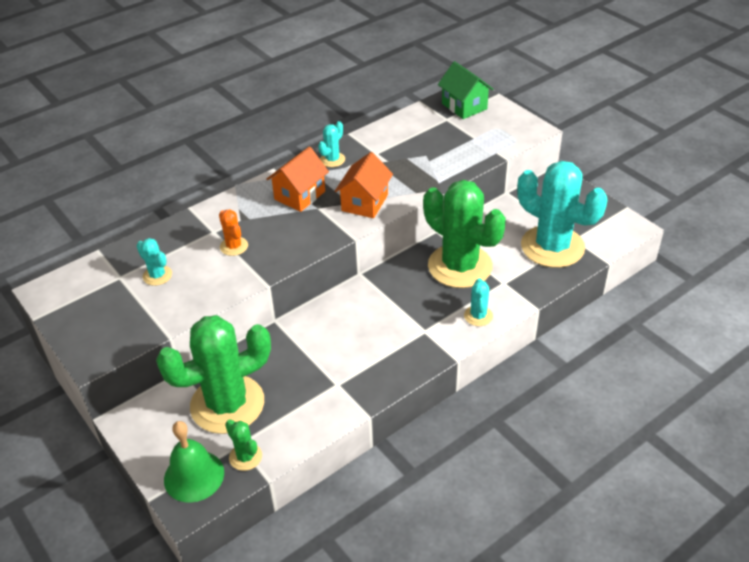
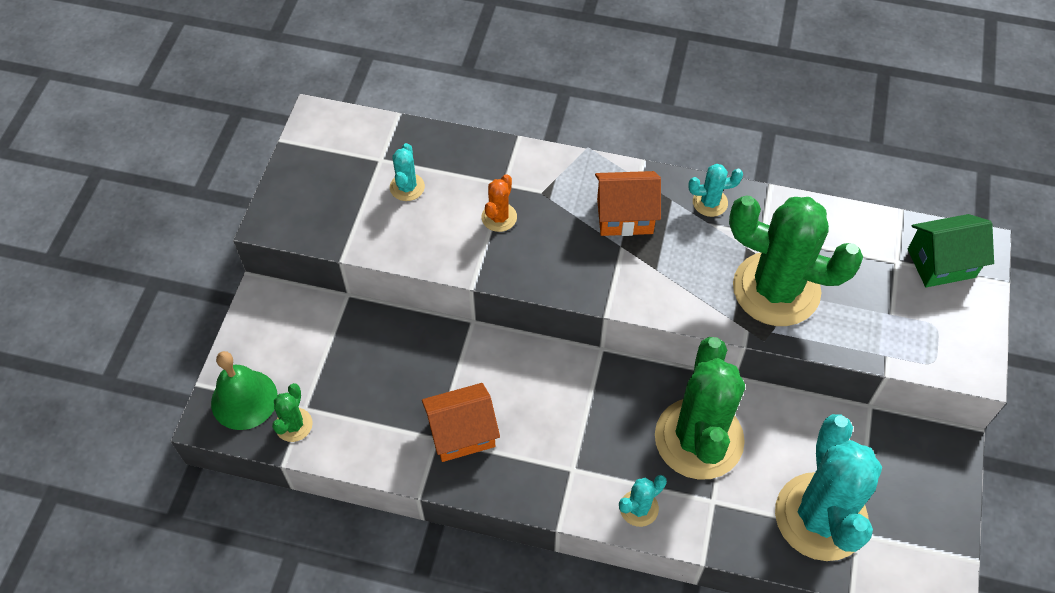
camera: 50 degrees right, 15 degrees up
(227, 404) = (340, 363): green cactus -> green cactus (776, 289)
(365, 203) = (669, 284): orange house -> orange house (462, 433)
(464, 106) = (941, 263): green house -> green house turned 60 degrees clockwise

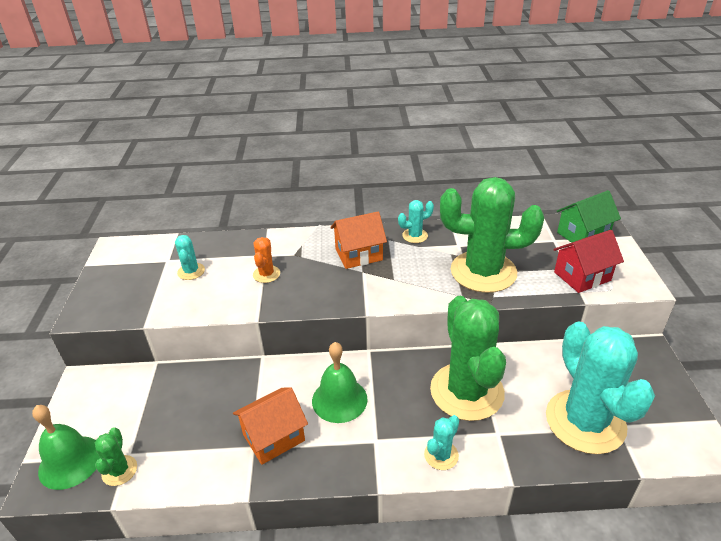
camera: 15 degrees left, 20 degrees down
(547, 406) = (339, 399): none -> green bell
(902, 332) = (582, 276): none -> red house

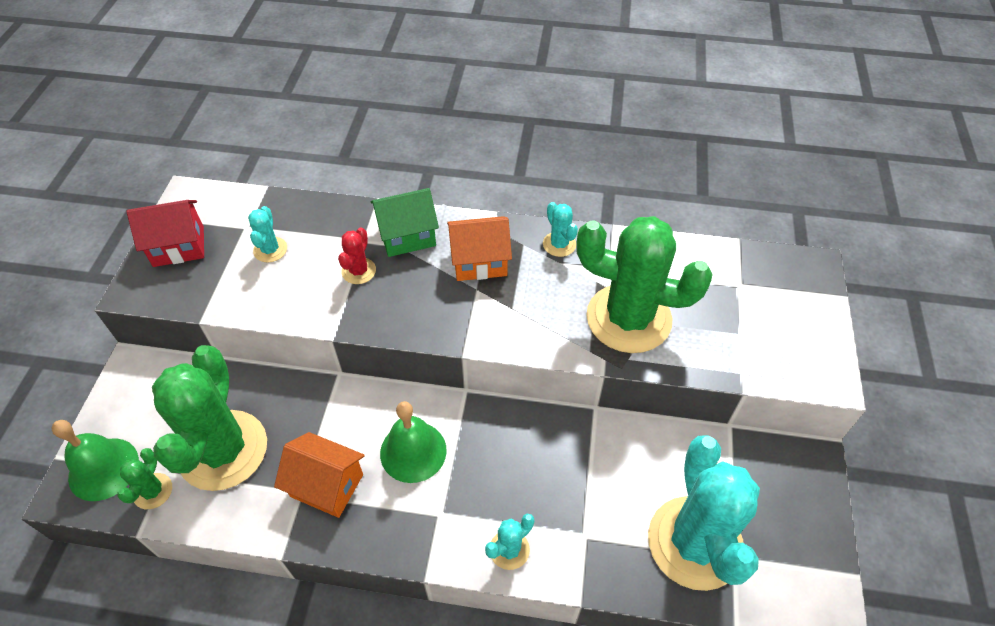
camera: 10 degrees right, 15 degrees up
(266, 274) = (359, 271): orange cactus -> red cactus
(274, 437) = (327, 485): orange house -> orange house turned 45 degrees clockwise
(415, 236) = (559, 244): turquoise cactus -> turquoise cactus turned 75 degrees clockwise
(467, 391) = (566, 472): green cactus -> green cactus (223, 450)
(582, 276) = (754, 350): red house -> red house (179, 246)
(583, 235) = (781, 283): green house -> green house (407, 236)

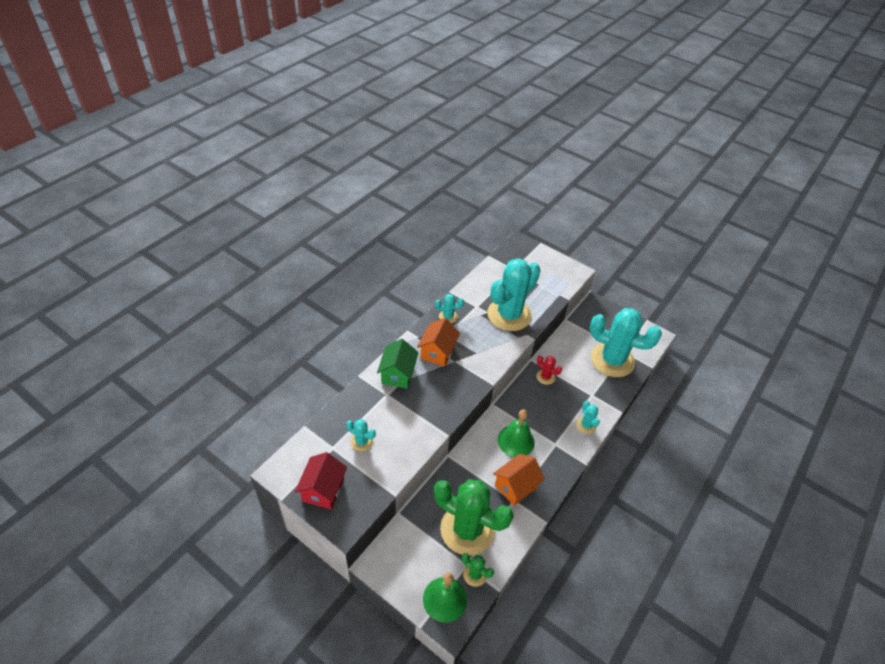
camera: 65 degrees left, 5 degrees down
(359, 271) = (408, 405): red cactus -> red cactus (545, 377)
(628, 318) = (509, 315): green cactus -> turquoise cactus

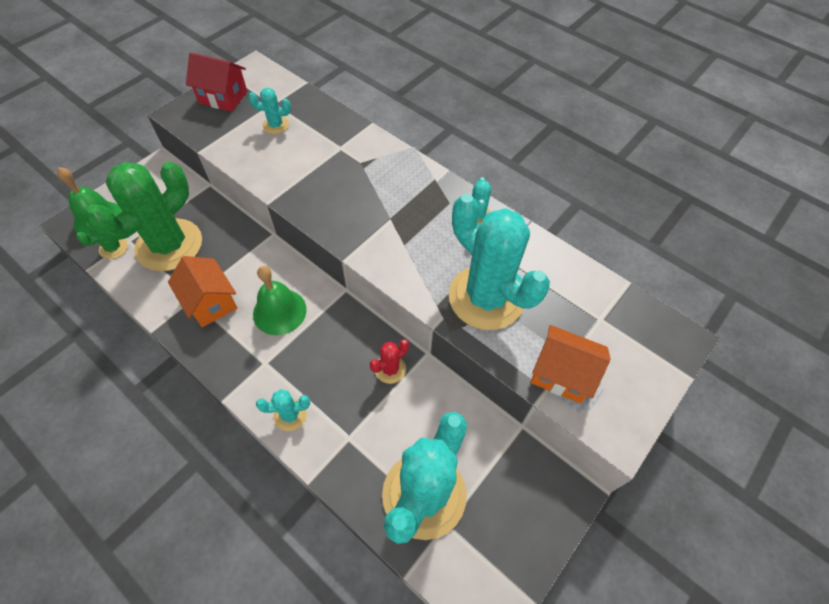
camera: 95 degrees right, 10 degrees up
(362, 441) = (275, 125): turquoise cactus -> turquoise cactus turned 60 degrees clockwise
(398, 374) = (371, 158): green house -> none
(437, 352) = (407, 200): orange house -> orange house (561, 374)

